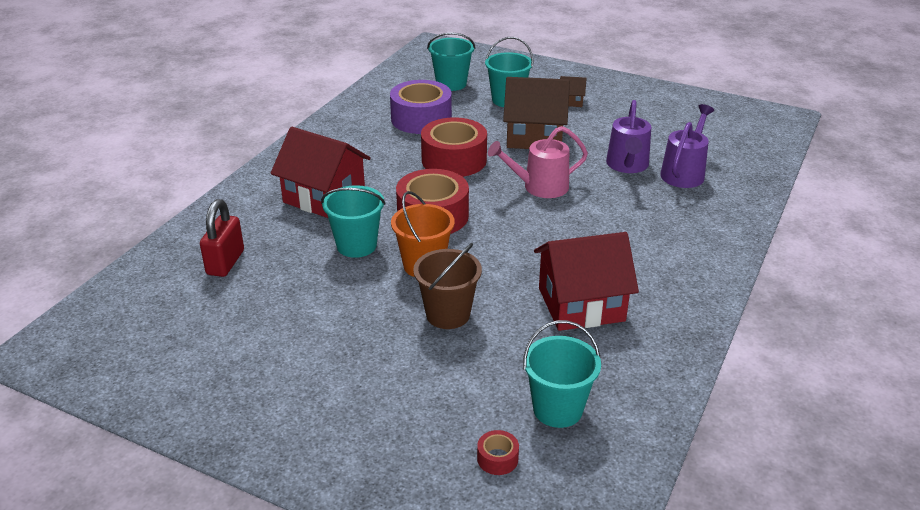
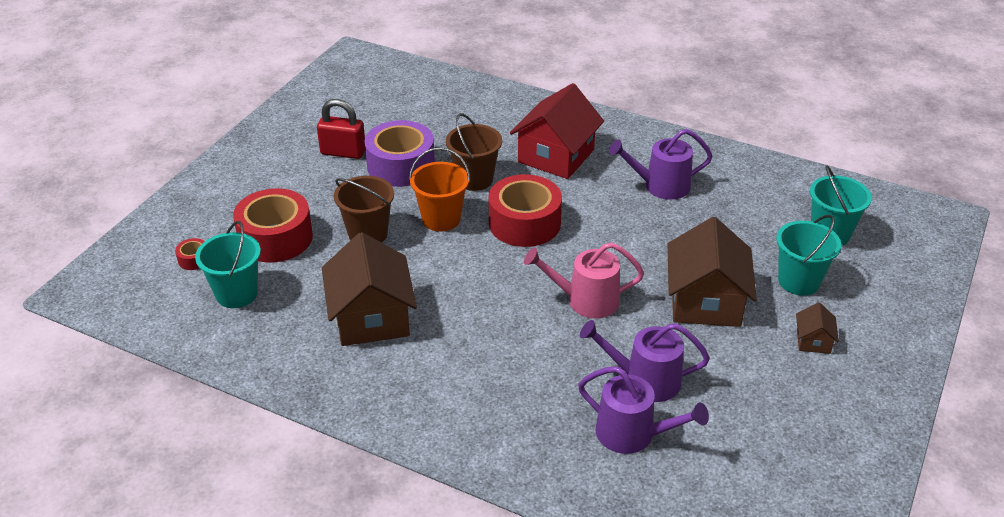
camera: 90 degrees right, 5 degrees up
(225, 262) = (452, 115): red padlock -> red padlock (343, 152)
(356, 245) = (474, 179): turquoise bucket -> brown bucket
(382, 146) = (661, 186): none -> purple watering can
(421, 119) = (729, 211): purple tape -> purple tape (401, 166)
(454, 160) = (637, 236): red tape -> red tape (275, 238)
(540, 187) = (586, 300): pink watering can -> pink watering can turned 75 degrees counterclockwise
(581, 304) = (371, 317): red house -> brown house

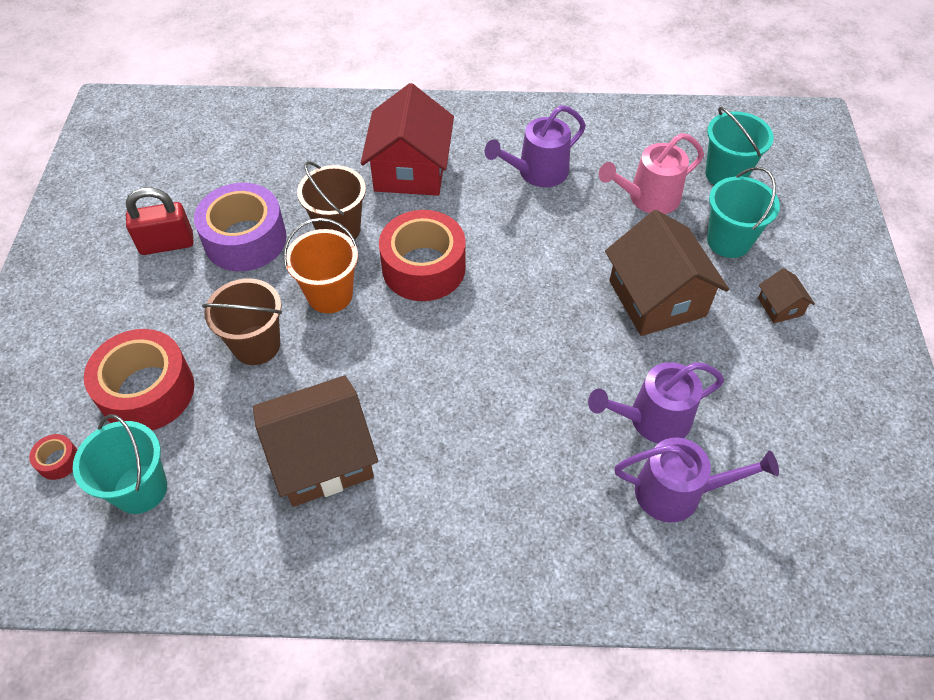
camera: 25 degrees left, 15 degrees up
(371, 317) = (321, 457): brown house -> brown house turned 75 degrees counterclockwise
(586, 300) = (540, 343): pink watering can -> pink watering can (648, 198)

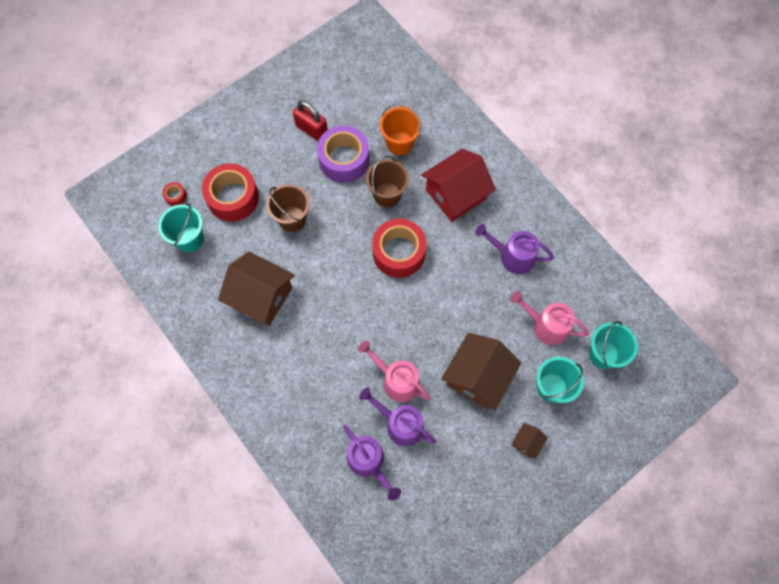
camera: 50 degrees right, 15 degrees up
(330, 295) = (346, 225): orange bucket -> orange bucket (400, 143)
(589, 382) = (397, 380): none -> pink watering can

